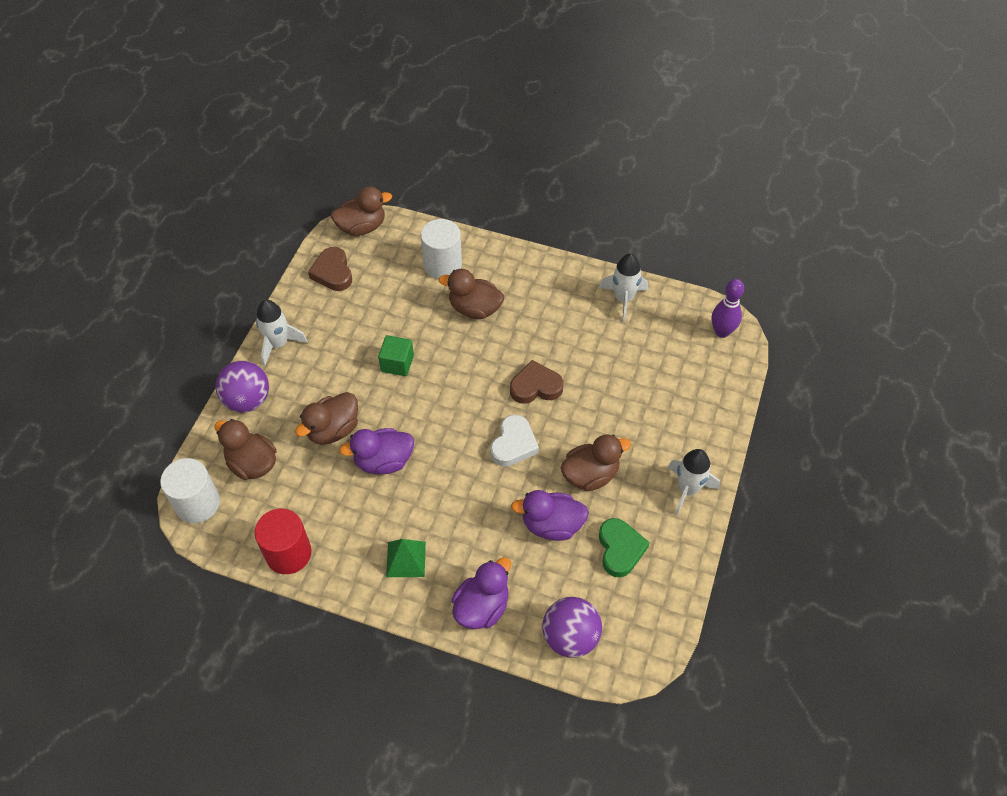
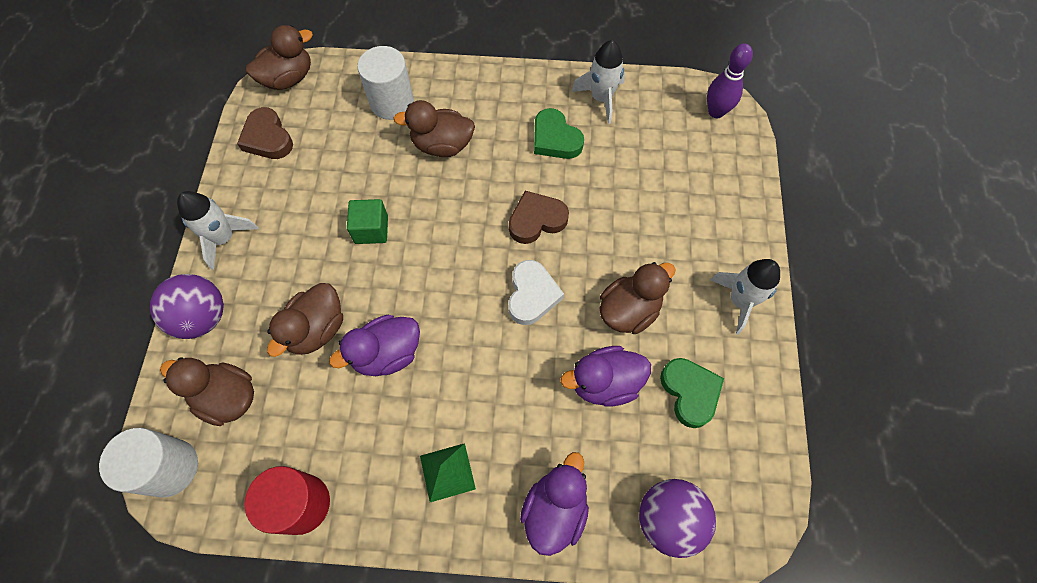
camera: 15 degrees left, 10 degrees up
(572, 324) = (555, 139): none -> green heart

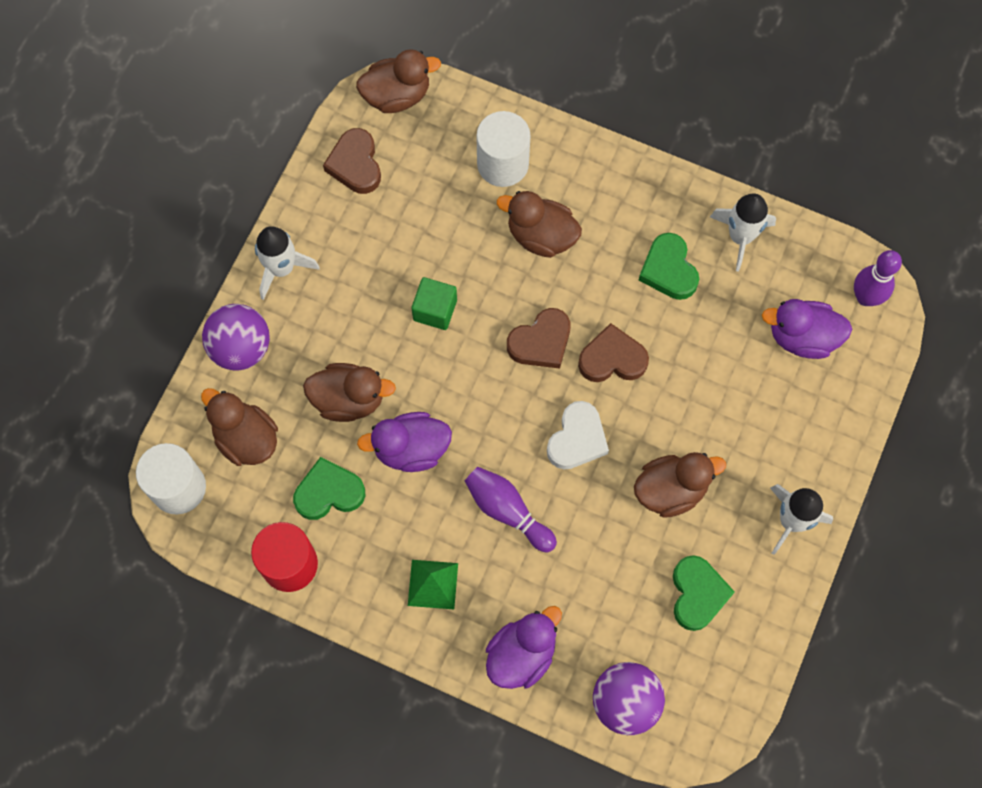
camera: 20 degrees right, 5 degrees up
(316, 329) = (349, 399): brown duck -> brown duck turned 135 degrees counterclockwise
(321, 420) = (329, 492): none -> green heart
(471, 226) = (541, 342): none -> brown heart
(493, 378) = (507, 511): none -> purple bowling pin
(604, 383) = (616, 554): purple duck -> purple duck (802, 337)

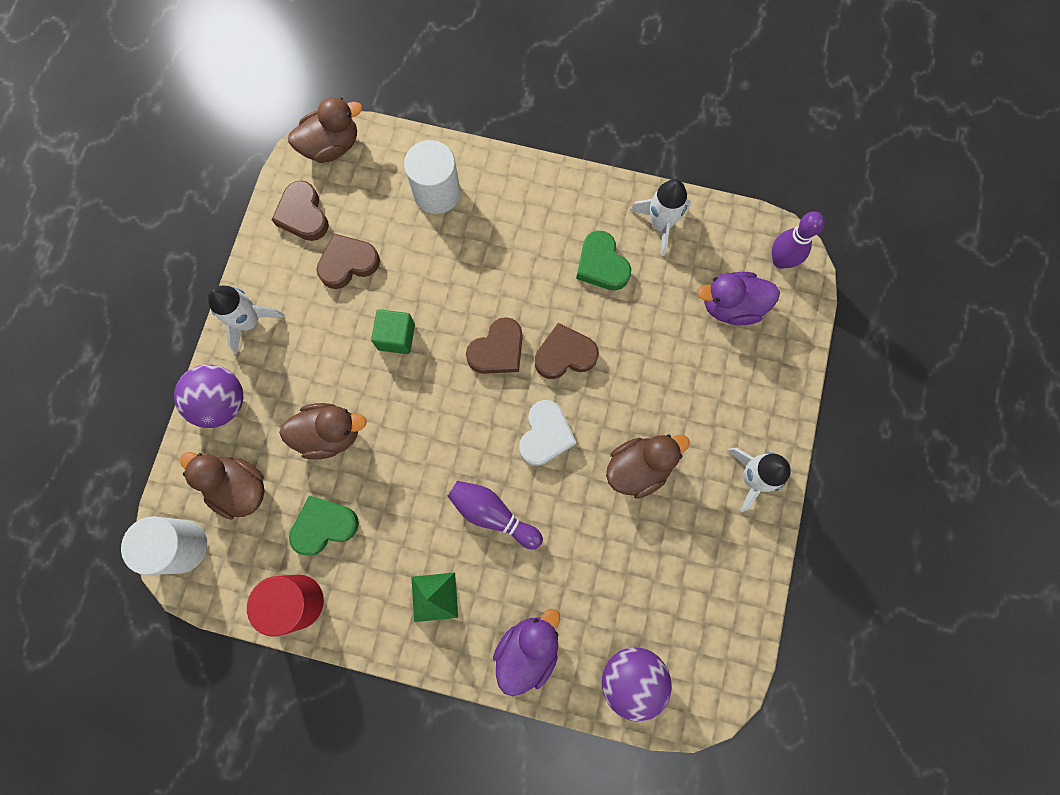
camera: 10 degrees left, 5 degrees up
(395, 224) = (348, 263): none -> brown heart
(411, 449) = (394, 471): purple duck -> none
(541, 236) = (482, 253): brown duck -> none
(697, 594) = (680, 562): green heart -> none

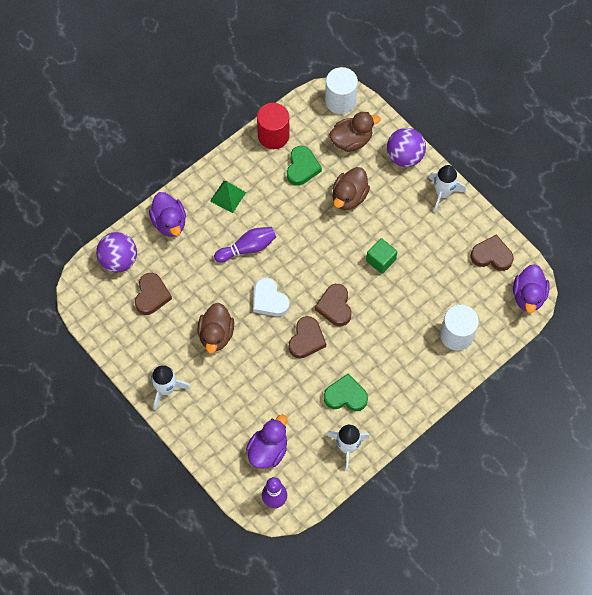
camera: 125 degrees right, 10 degrees down
(331, 146) = (528, 296): brown duck -> purple duck
(348, 263) = (443, 261): brown heart -> brown heart (152, 295)

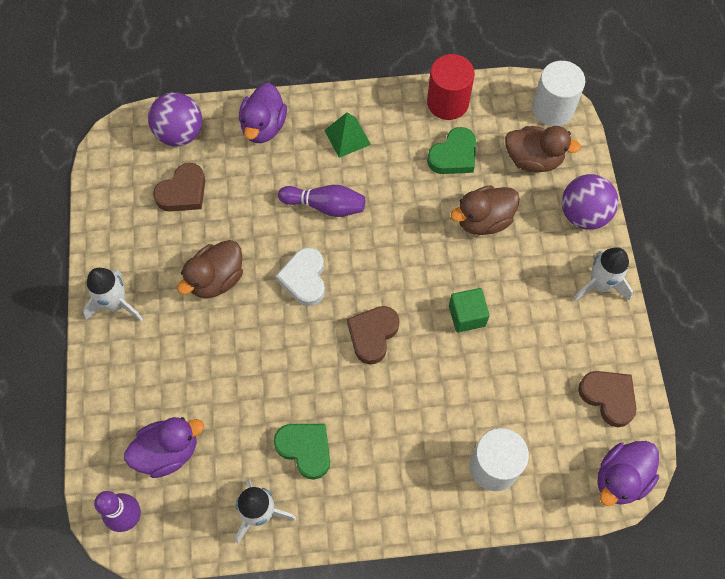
camera: 35 degrees right, 0 degrees up
(306, 339) = (311, 351): brown heart -> none

